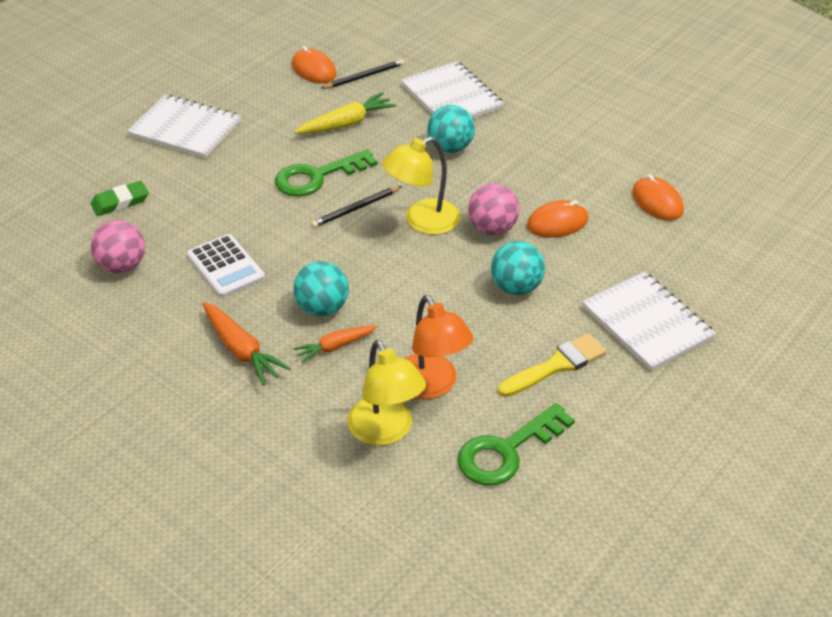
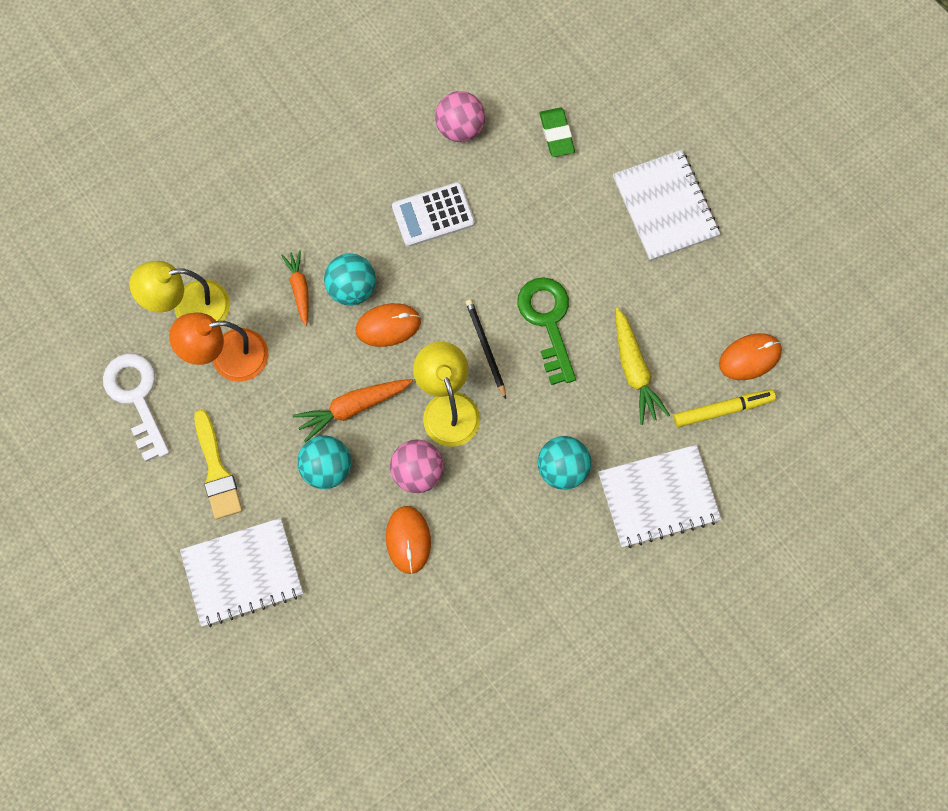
camera: 105 degrees right, 30 degrees up
(185, 129) = (665, 207): white notebook -> white notebook turned 60 degrees counterclockwise
(241, 350) = (319, 212): orange carrot -> orange carrot (353, 407)
(364, 76) = (723, 410): black pencil -> yellow marker
(507, 451) = (136, 398): green key -> white key
(657, 202) = (411, 657): orange mouse -> orange mouse (388, 326)

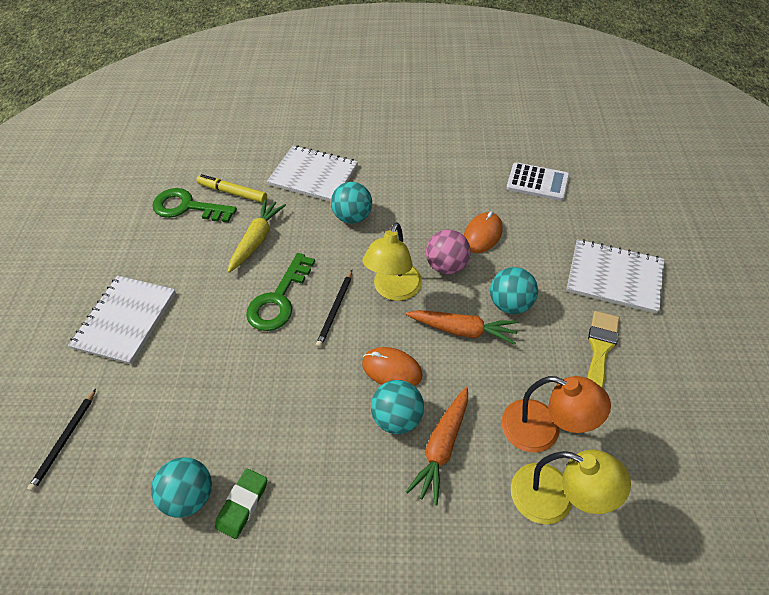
camera: 140 degrees left, 20 degrees down
(136, 398) = (646, 449): white key -> none
(299, 289) = (442, 447): orange carrot -> orange carrot, size x1.51
(433, 215) = (283, 432): white calculator -> white calculator (537, 182)
(460, 128) = (190, 495): pink ball -> turquoise ball
(556, 134) = (129, 429): green eraser -> green eraser (242, 504)
(596, 94) = (65, 440): none -> black pencil
(750, 357) = (187, 207): orange mouse -> green key

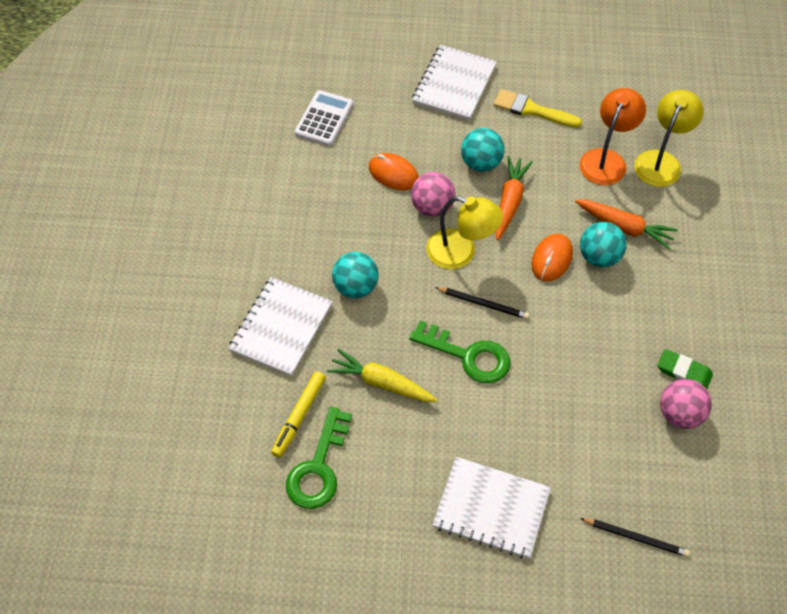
camera: 90 degrees left, 5 degrees up
(190, 495) = (680, 414): turquoise ball -> pink ball

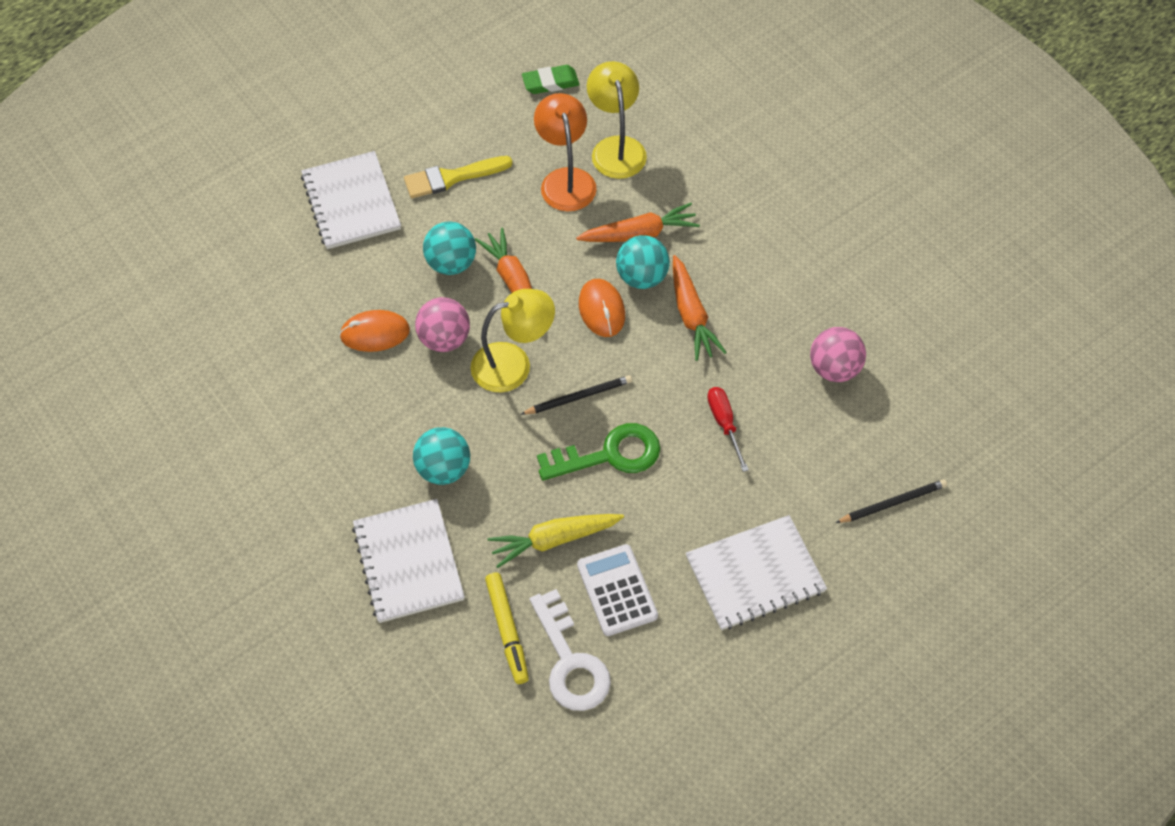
camera: 40 degrees left, 0 degrees up
(318, 467) = (570, 662): green key -> white key
(324, 119) = (250, 326): white calculator -> white calculator (617, 590)
(565, 393) = (724, 424): none -> red screwdriver
(610, 305) = (691, 315): none -> orange carrot
(684, 372) = (805, 329): green eraser -> green eraser (550, 82)

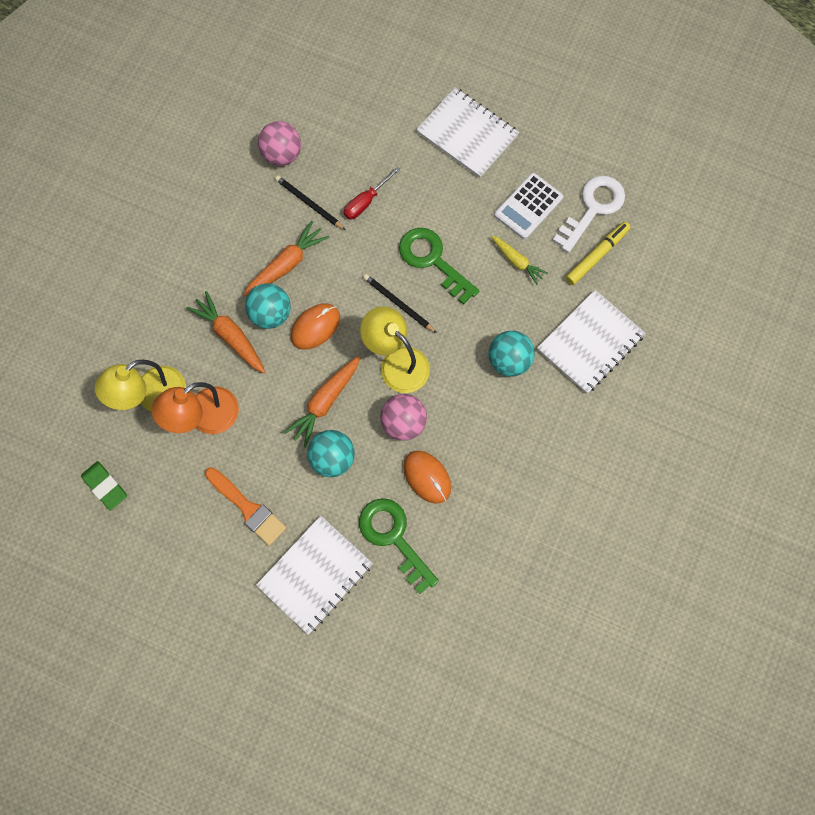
camera: 120 degrees left, 15 degrees up
(337, 278) = (393, 538): none -> green key
(452, 177) = (247, 508): yellow brush -> orange brush
(554, 540) = (517, 261): yellow carrot -> yellow carrot, size x0.66
(892, 503) = (368, 80): black pencil -> black pencil (309, 204)

